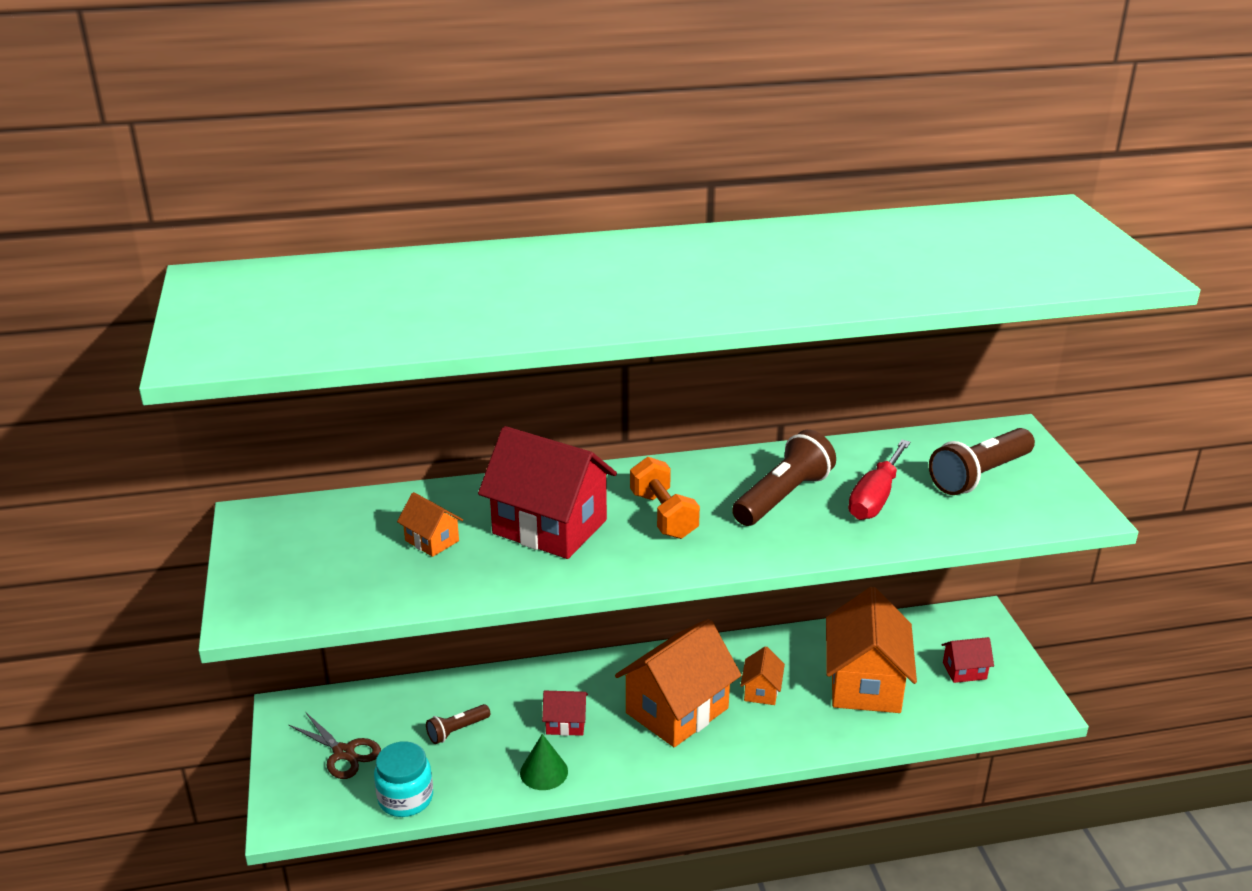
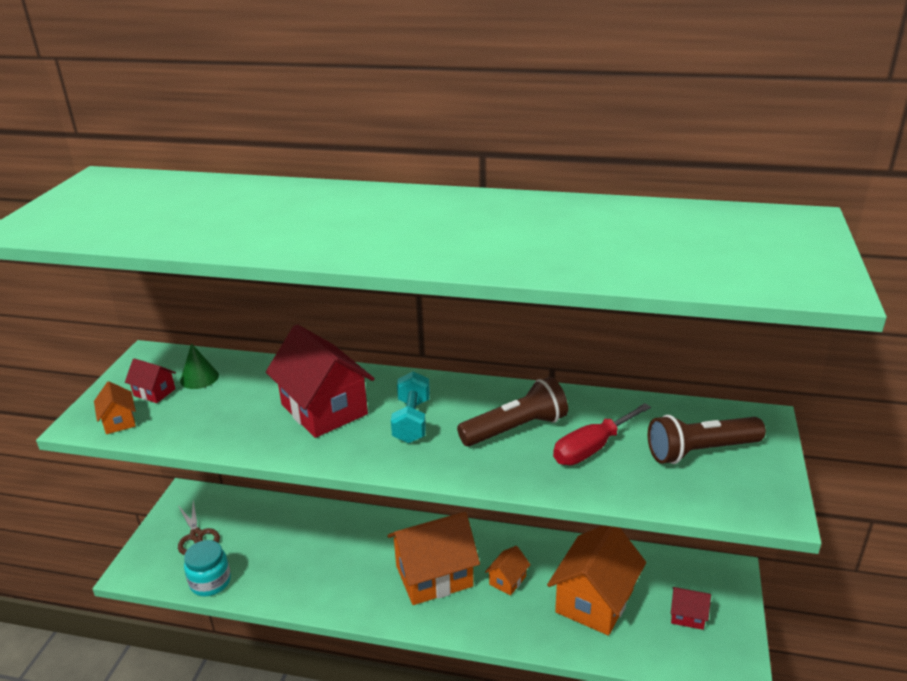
camera: 25 degrees right, 0 degrees up
(432, 541) = (238, 400): orange house -> orange house (119, 421)
(457, 731) = (275, 543): brown flashlight -> none
(544, 772) = (310, 593): green cone -> green cone (199, 378)
(565, 723) = (349, 561): red house -> red house (154, 392)
(663, 515) = (412, 421): orange dumbbell -> turquoise dumbbell

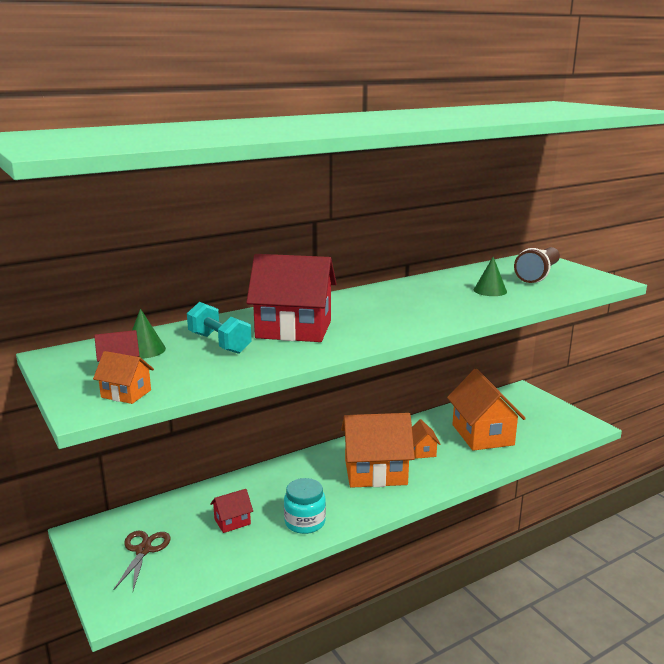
camera: 45 degrees left, 10 degrees down
(196, 536) = (143, 550): brown scissors -> brown scissors turned 105 degrees counterclockwise
(210, 582) = (210, 568): turquoise jar -> turquoise jar (305, 522)
(412, 421) = (367, 314): turquoise dumbbell -> turquoise dumbbell (219, 343)
(434, 576) = (375, 472): orange house -> orange house turned 60 degrees clockwise
(516, 428) = (434, 297): brown flashlight -> none
(592, 448) = (490, 290): red screwdriver -> green cone
(687, 616) = (534, 417): red house -> red house (232, 522)

